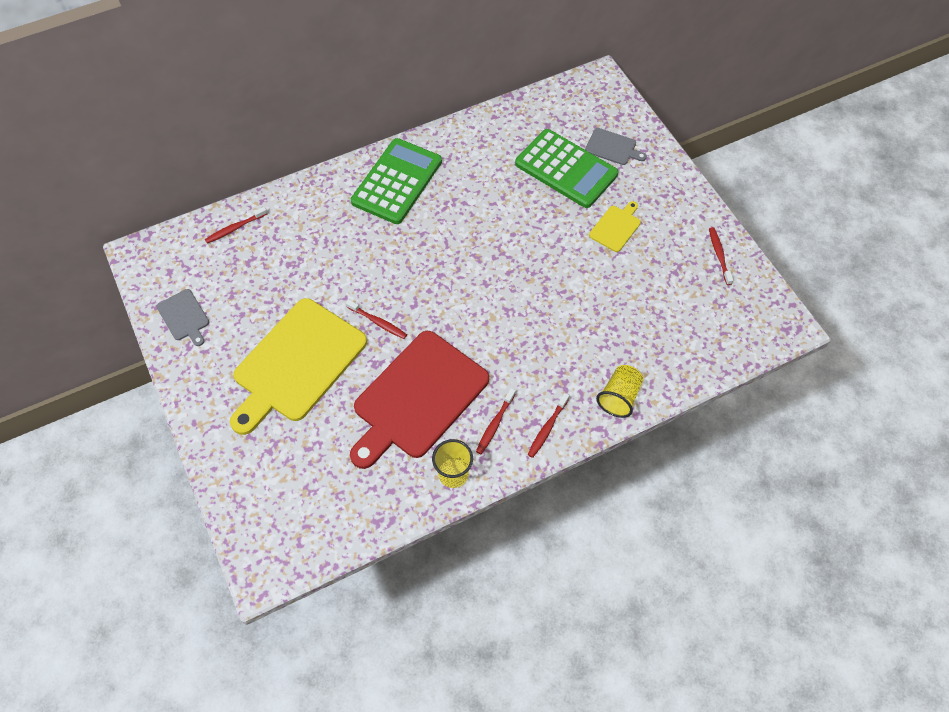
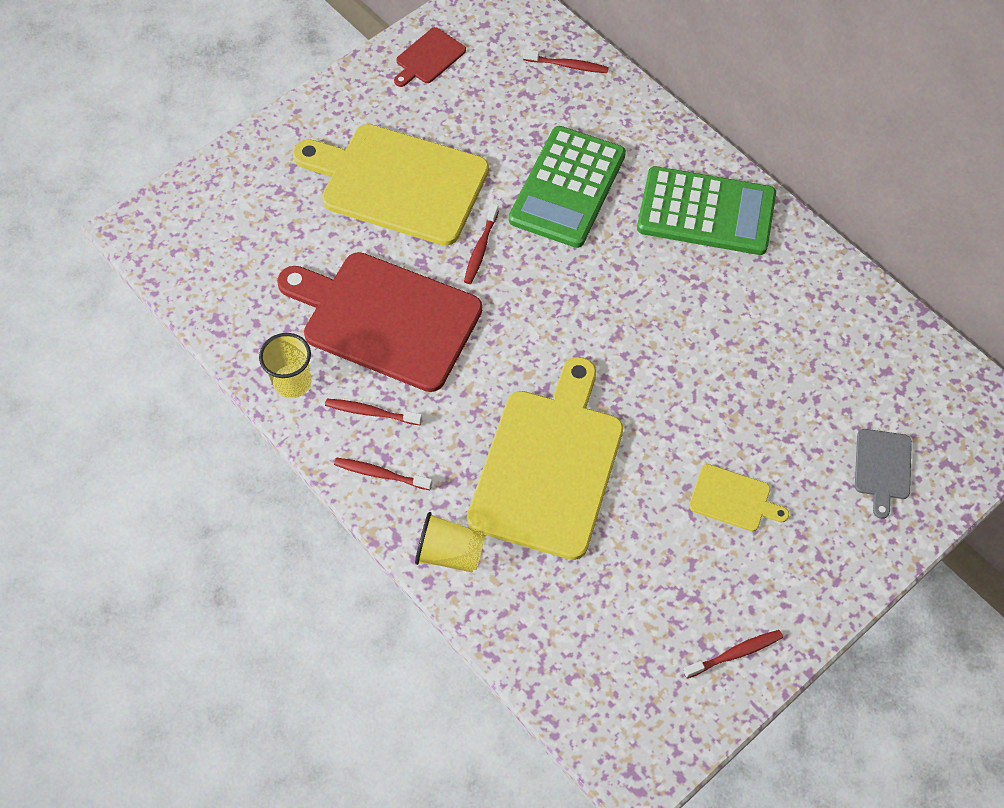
camera: 75 degrees right, 0 degrees up
(184, 317) = (429, 58): grey cutting board -> red cutting board
(235, 228) = (567, 65): red toothbrush -> red toothbrush turned 150 degrees clockwise
(566, 169) = (814, 412): green calculator -> green calculator (567, 187)
(567, 322) = (548, 466): none -> yellow cutting board

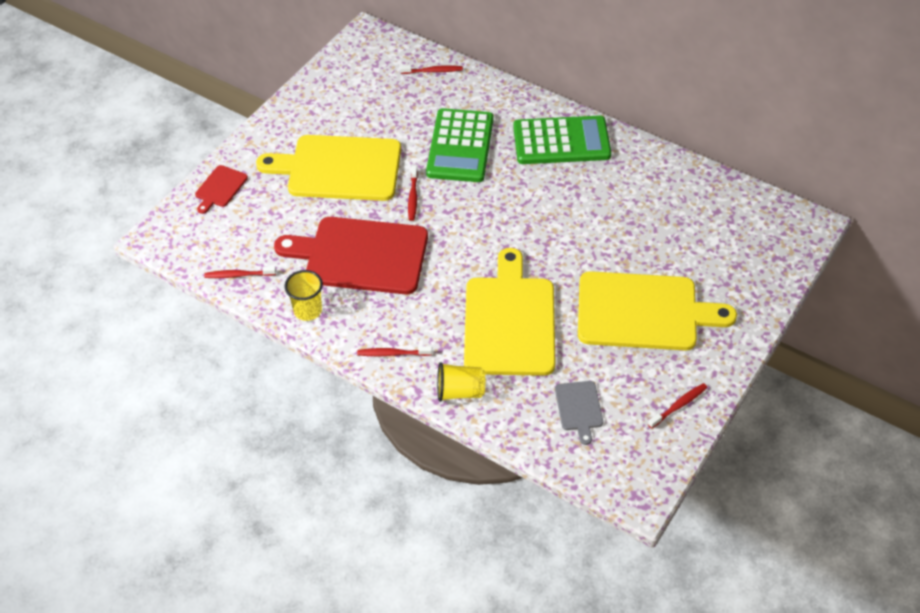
camera: 15 degrees left, 10 degrees down
(371, 412) = (371, 316): red toothbrush -> red toothbrush (238, 275)
(429, 58) = (332, 86): red cutting board -> red cutting board (220, 188)
(733, 499) = (643, 312): yellow cutting board -> yellow cutting board, size x2.27
(882, 467) = (735, 270): grey cutting board -> grey cutting board (579, 408)

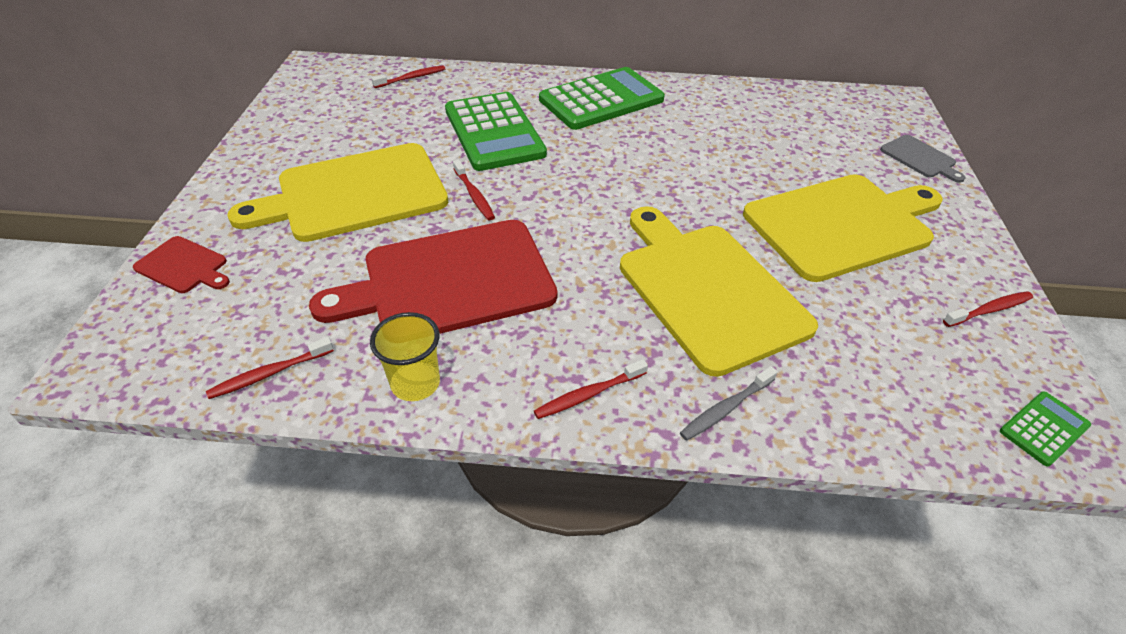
camera: 30 degrees left, 5 degrees down
(220, 188) = (184, 266): red cutting board -> red cutting board turned 60 degrees counterclockwise
(460, 392) = (726, 409): yellow cup -> grey toothbrush
(579, 408) = (891, 363): grey cutting board -> grey cutting board (920, 158)
(629, 477) = (1043, 428): none -> green calculator
(678, 405) = (989, 310): red toothbrush -> red toothbrush turned 45 degrees clockwise

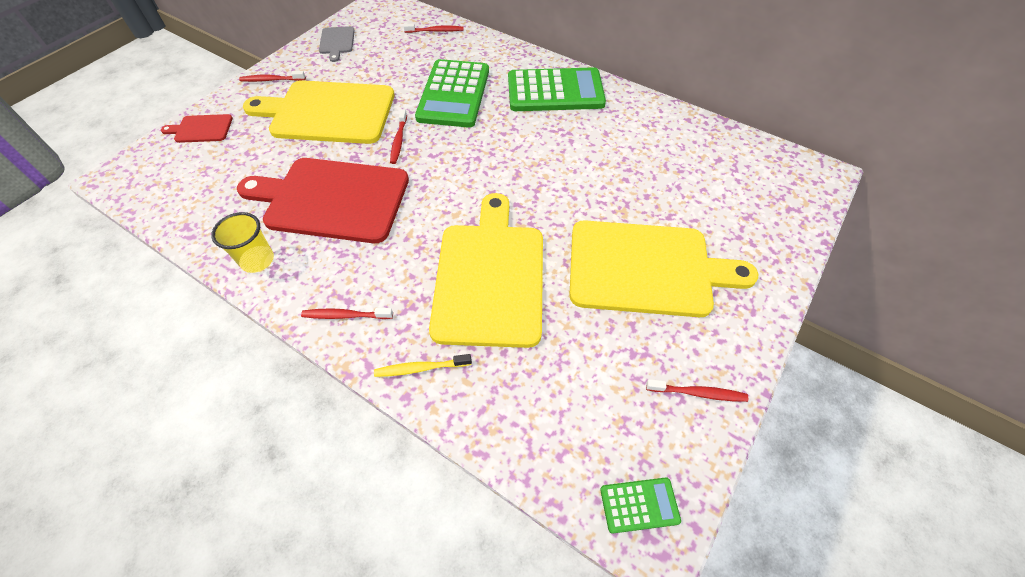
camera: 30 degrees right, 10 degrees up
(184, 266) = (201, 129): red cutting board -> red cutting board turned 120 degrees clockwise
(269, 374) = (191, 218): red toothbrush -> red toothbrush (271, 80)
(726, 409) = (421, 368): grey toothbrush -> yellow toothbrush
(920, 158) = (781, 236): grey cutting board -> grey cutting board (337, 42)

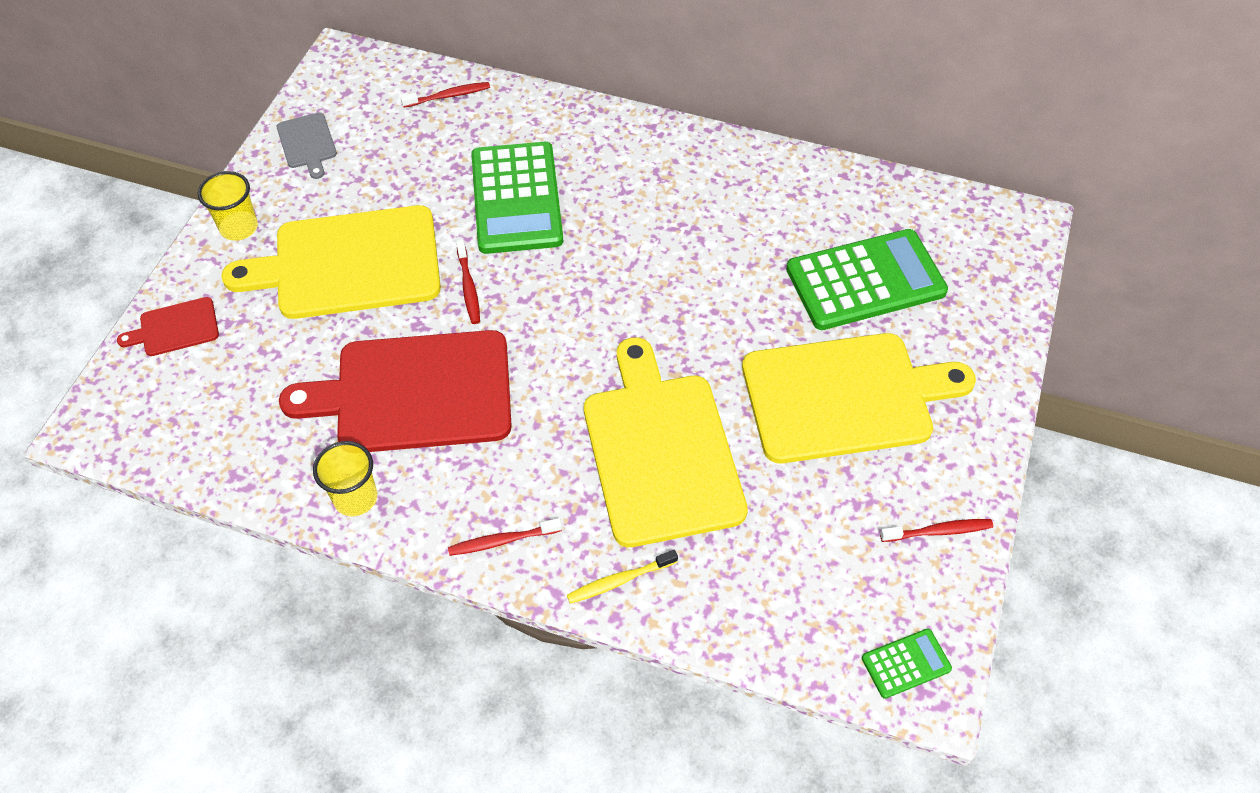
camera: 15 degrees left, 0 degrees up
(271, 80) = (239, 227): red toothbrush -> yellow cup
(555, 91) = (655, 166): green calculator -> green calculator (865, 280)

